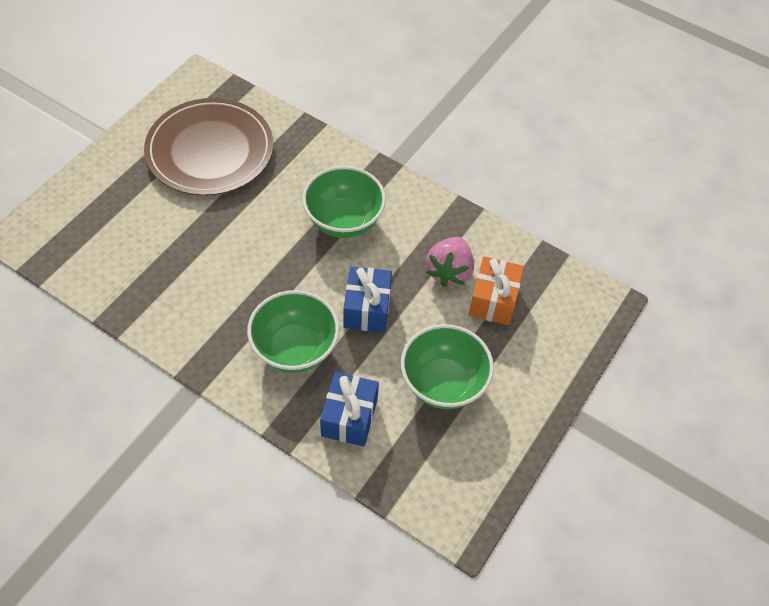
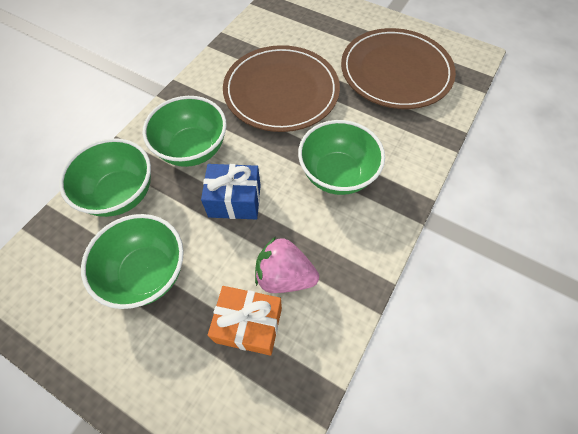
camera: 90 degrees right, 5 degrees up
(220, 259) = (281, 91): none -> brown plate
(349, 417) = (121, 194): blue gift -> green bowl

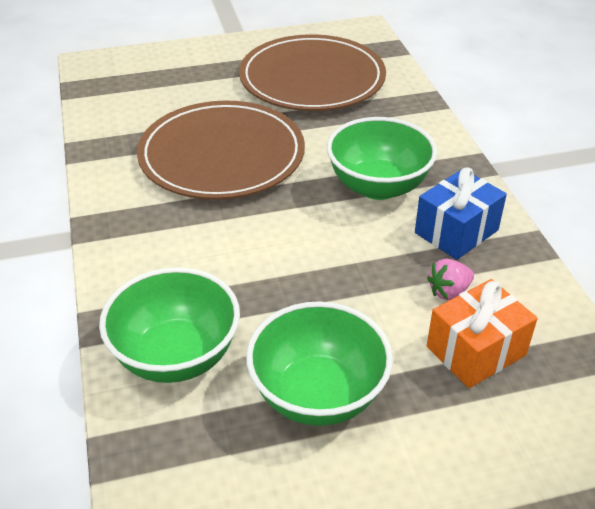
camera: 45 degrees left, 20 degrees down
(193, 149) = (200, 261): green bowl -> none
(234, 201) = (314, 271): blue gift -> blue gift (456, 231)
(284, 276) = (449, 292): pink strawberry -> pink strawberry, size x0.58

